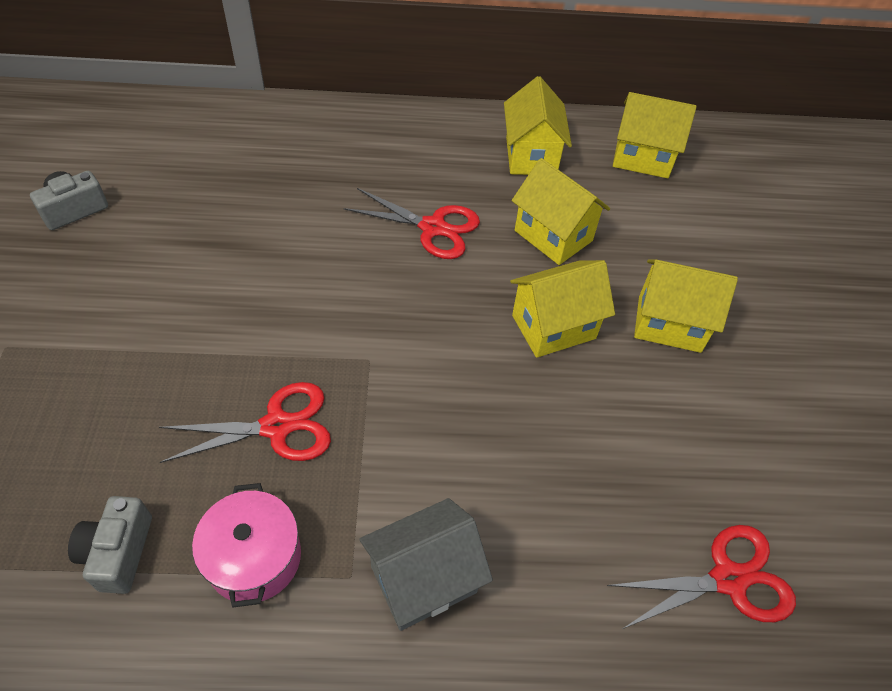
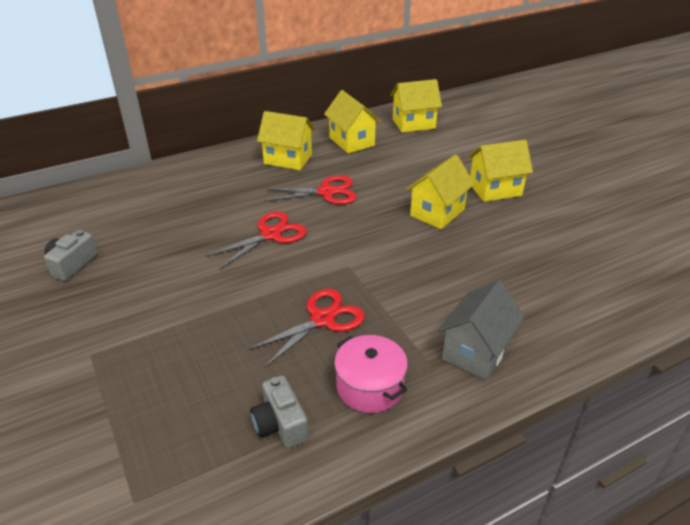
camera: 25 degrees left, 15 degrees down
(553, 236) = (398, 173): yellow house -> yellow house (288, 159)
(728, 579) = (622, 282): red scissors -> red scissors (270, 234)

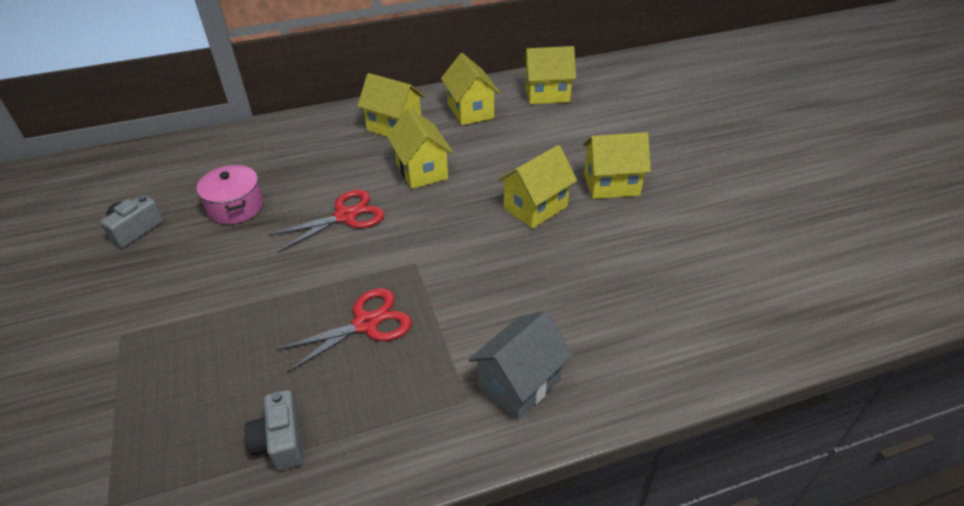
camera: 10 degrees right, 5 degrees up
(326, 192) = (422, 171): red scissors -> yellow house
(370, 387) = (389, 410): pink pot -> pink pot (236, 207)

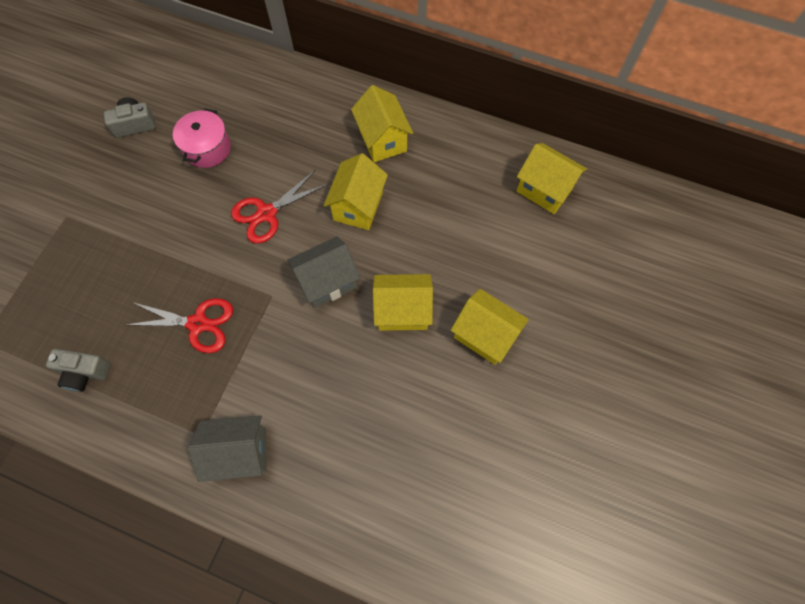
camera: 40 degrees right, 25 degrees up
(281, 441) = (84, 372): grey camera -> grey camera turned 105 degrees counterclockwise
(345, 216) = (267, 213): red scissors -> red scissors turned 135 degrees clockwise
(453, 226) = (327, 282): none -> grey house
(470, 111) = (459, 164): yellow house -> none

